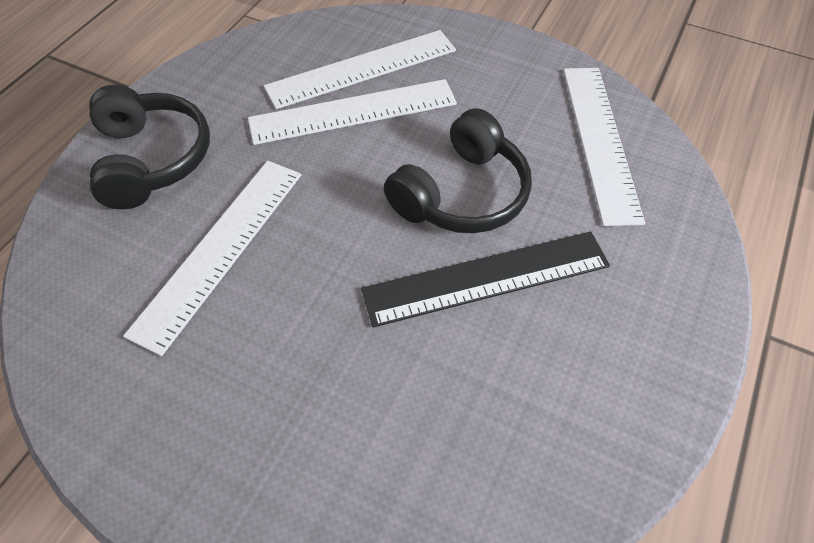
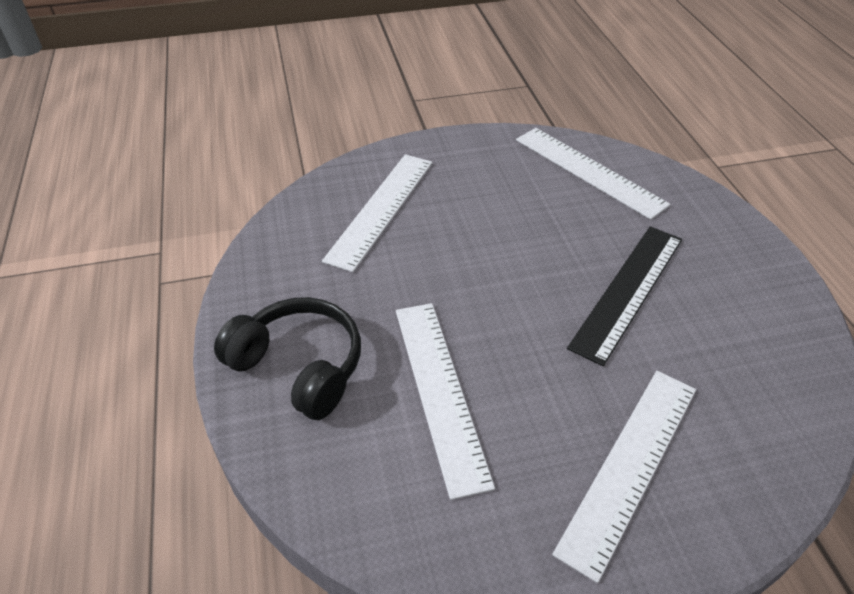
camera: 40 degrees left, 10 degrees down
(353, 111) = (412, 241): white ruler -> white ruler (629, 465)
(461, 194) = (551, 251): black headphones -> none

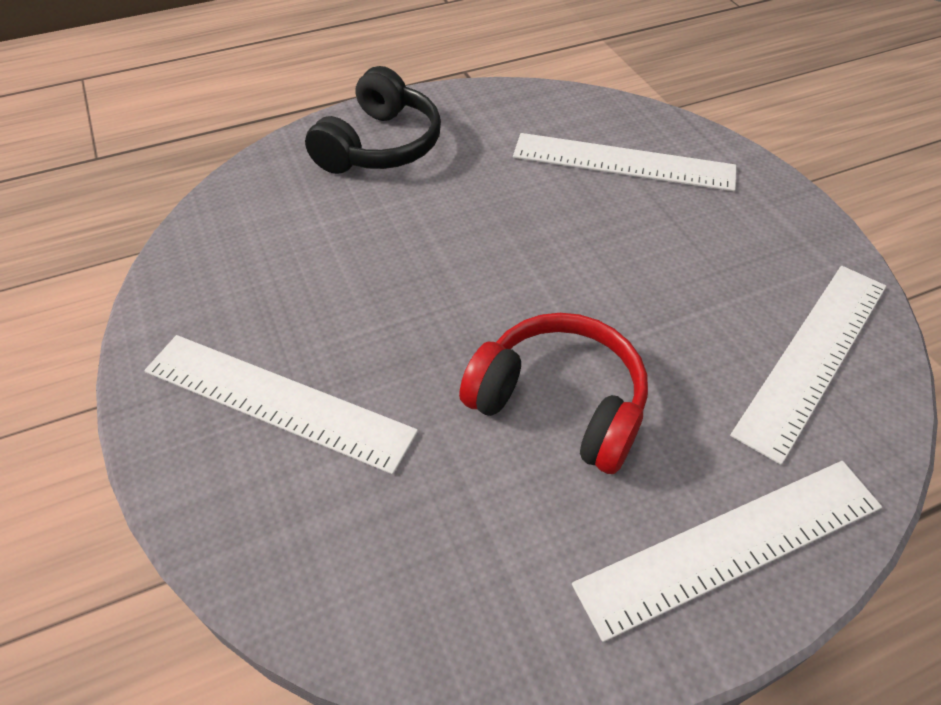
camera: 80 degrees right, 5 degrees up
(439, 391) = (363, 240): white ruler -> white ruler (730, 544)
(628, 290) = (559, 403): black ruler -> red headphones

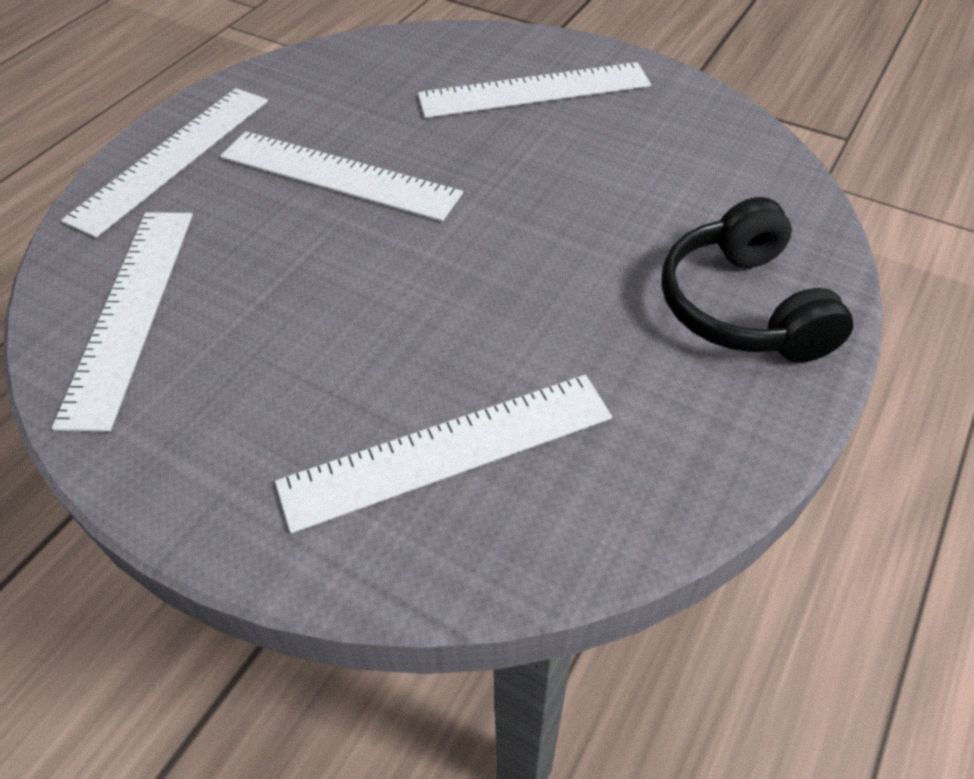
camera: 145 degrees right, 0 degrees up
(559, 403) = (338, 175): red headphones -> white ruler

